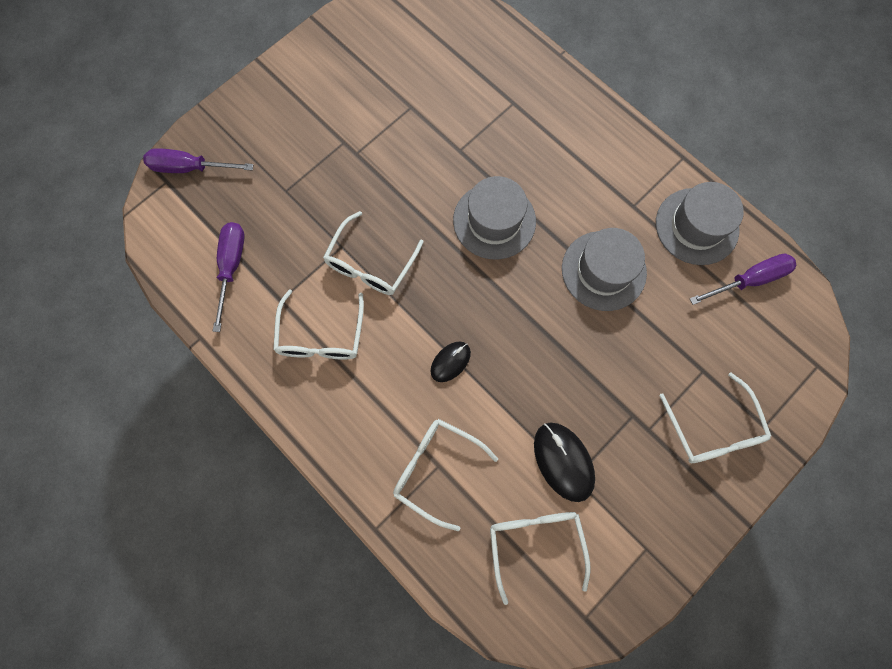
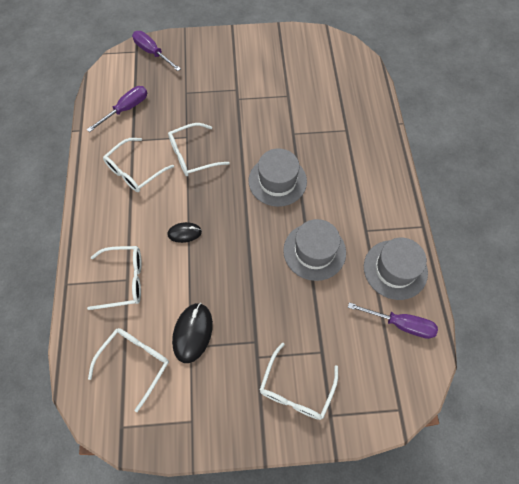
camera: 40 degrees right, 10 degrees down
(436, 469) = (124, 280): white glasses -> white glasses turned 105 degrees clockwise

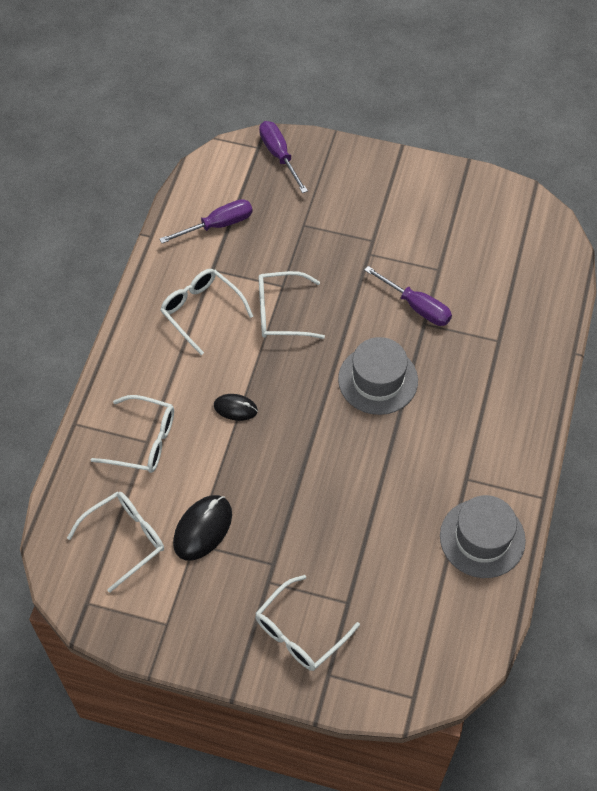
camera: 20 degrees right, 5 degrees down
(134, 171) = (201, 311): white glasses -> white glasses turned 75 degrees clockwise
(314, 251) = (388, 483): grey hat -> none
(400, 324) = (459, 604): purple screwdriver -> purple screwdriver (417, 306)

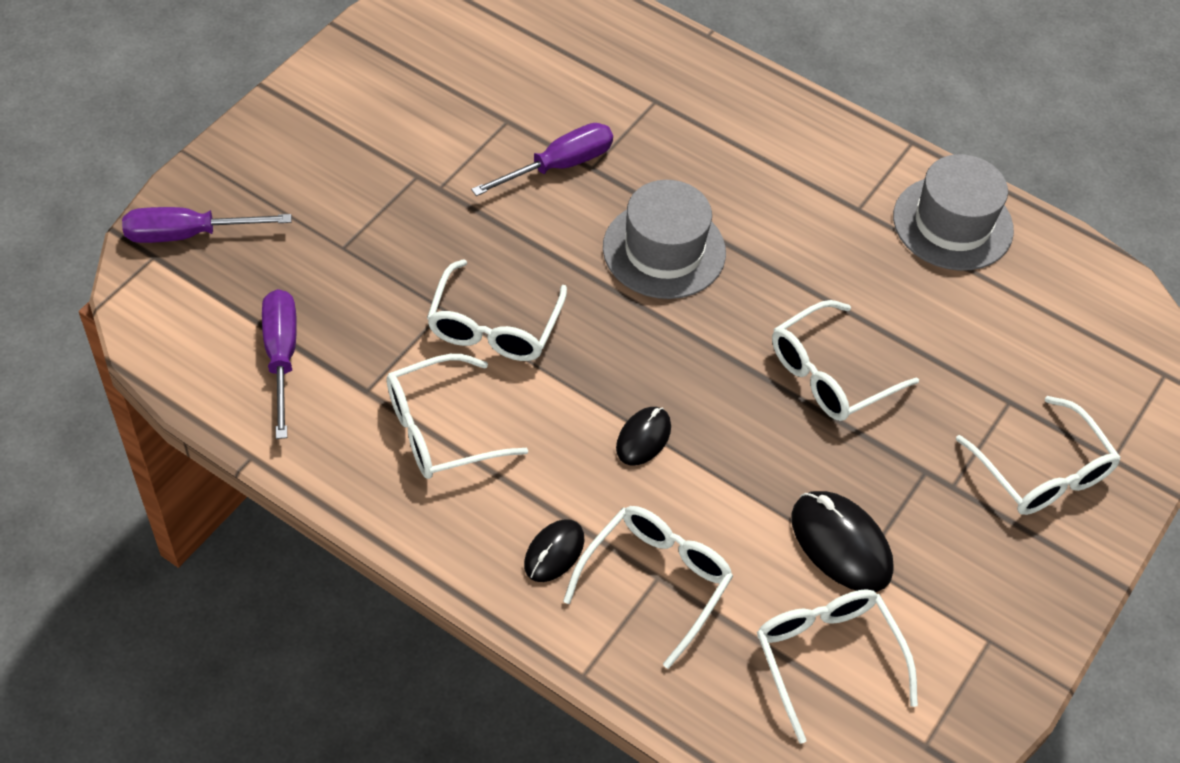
camera: 75 degrees left, 5 degrees down
(144, 388) = (554, 552): none -> black mouse
(323, 494) = (830, 374): none -> white glasses

